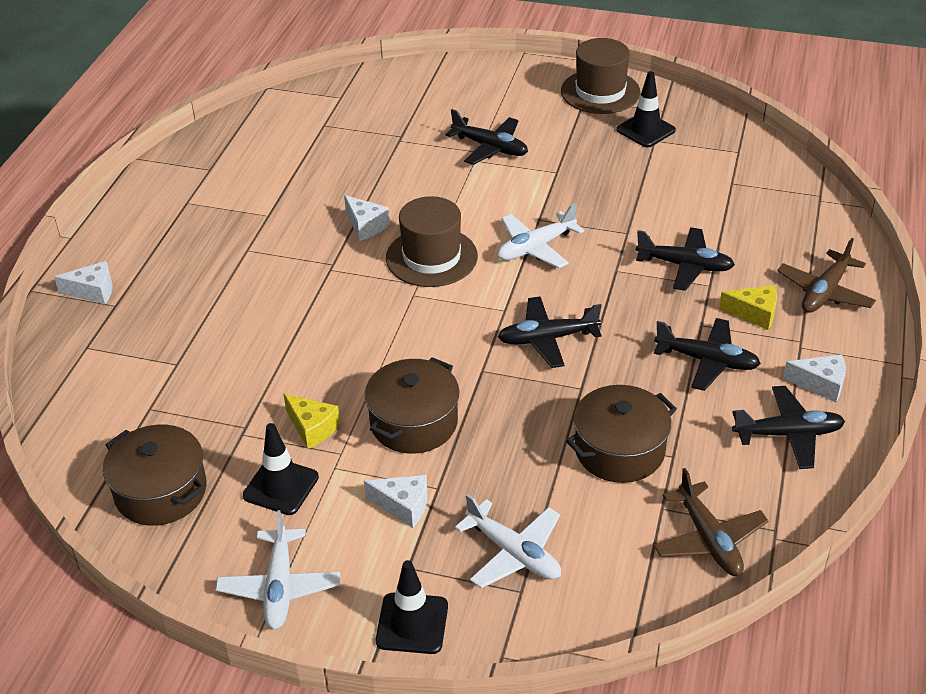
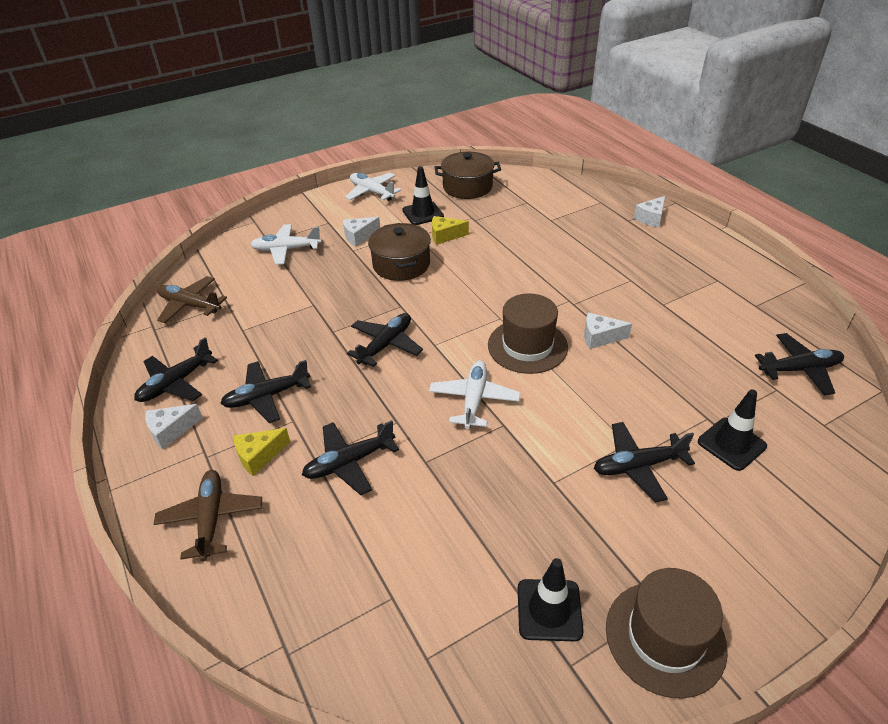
camera: 135 degrees right, 0 degrees up
(284, 123) = (799, 369): none -> black plane
(412, 623) = (303, 211): black traffic cone -> black traffic cone (731, 444)
(619, 450) = (276, 315): brown pot -> none

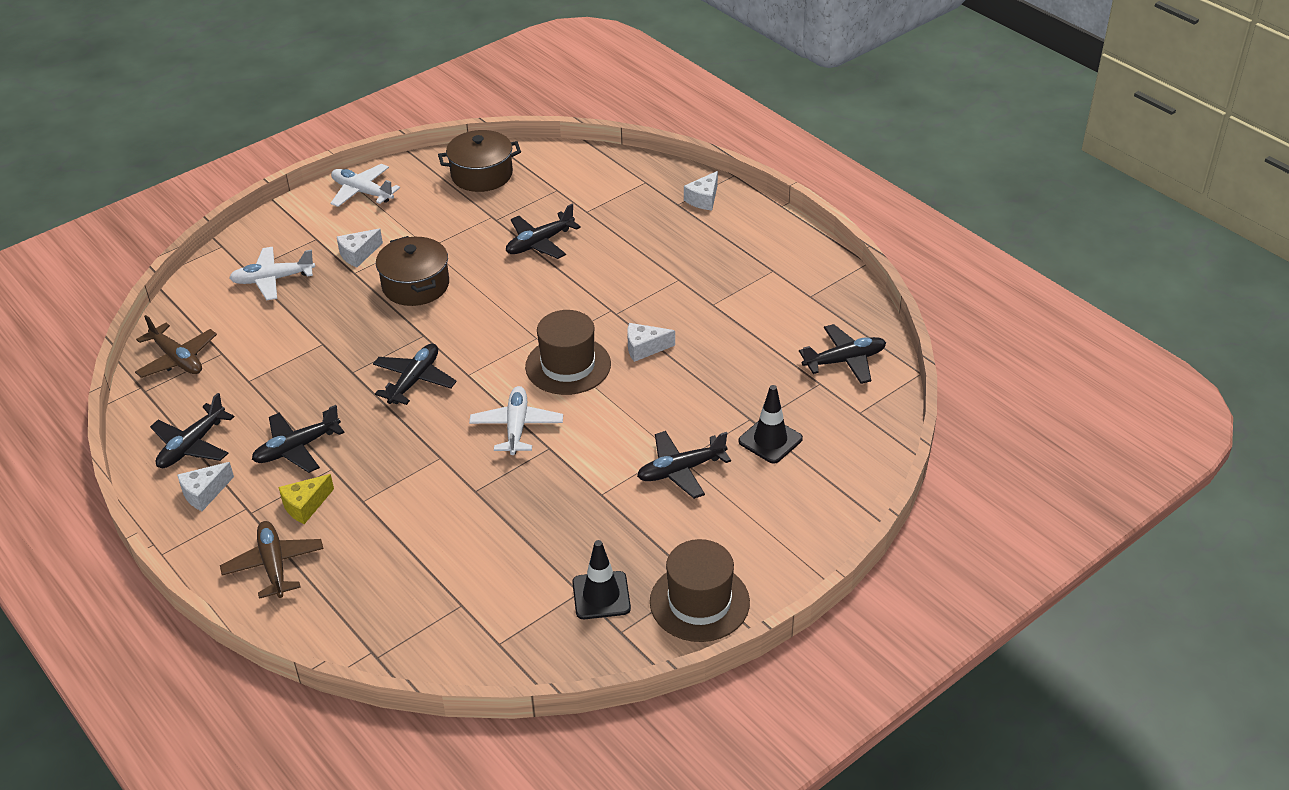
camera: 10 degrees left, 0 degrees up
(190, 305) = (177, 359): brown plane -> brown plane turned 150 degrees counterclockwise
(349, 462) = (399, 500): black plane -> black plane (539, 243)
(423, 213) = (431, 216): black traffic cone -> none
(445, 236) = (462, 244): yellow cheese -> none

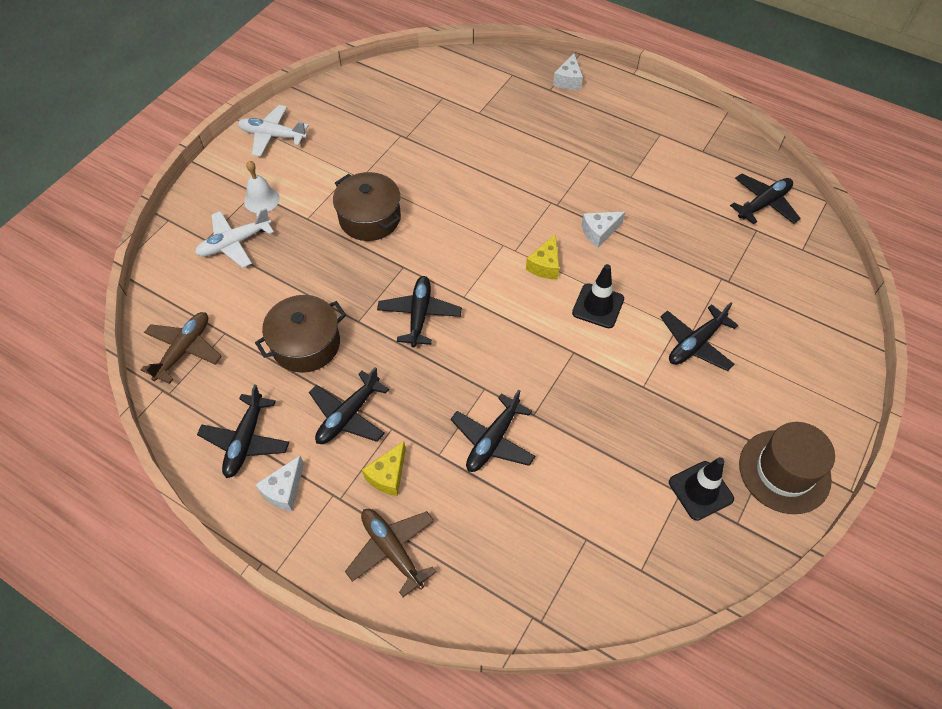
camera: 20 degrees left, 15 degrees up
(177, 359) = (184, 350): brown plane -> brown plane turned 90 degrees counterclockwise
(319, 247) = (261, 199): none -> white bell
(358, 254) = (301, 199): white cheese -> none
(481, 174) = (370, 96): brown pot -> brown pot (306, 344)
(517, 427) = (535, 338): white plane -> none
(539, 243) = (456, 151): black plane -> black plane (493, 440)
(568, 365) = (545, 265): brown hat -> yellow cheese
(770, 440) = (749, 294): black traffic cone -> black traffic cone (598, 306)

